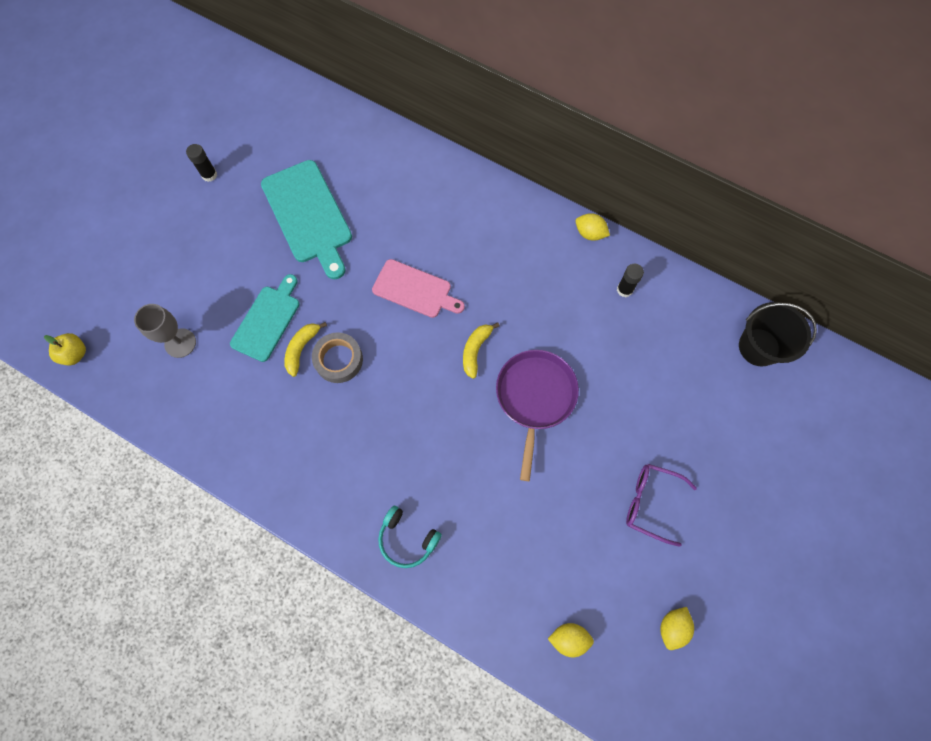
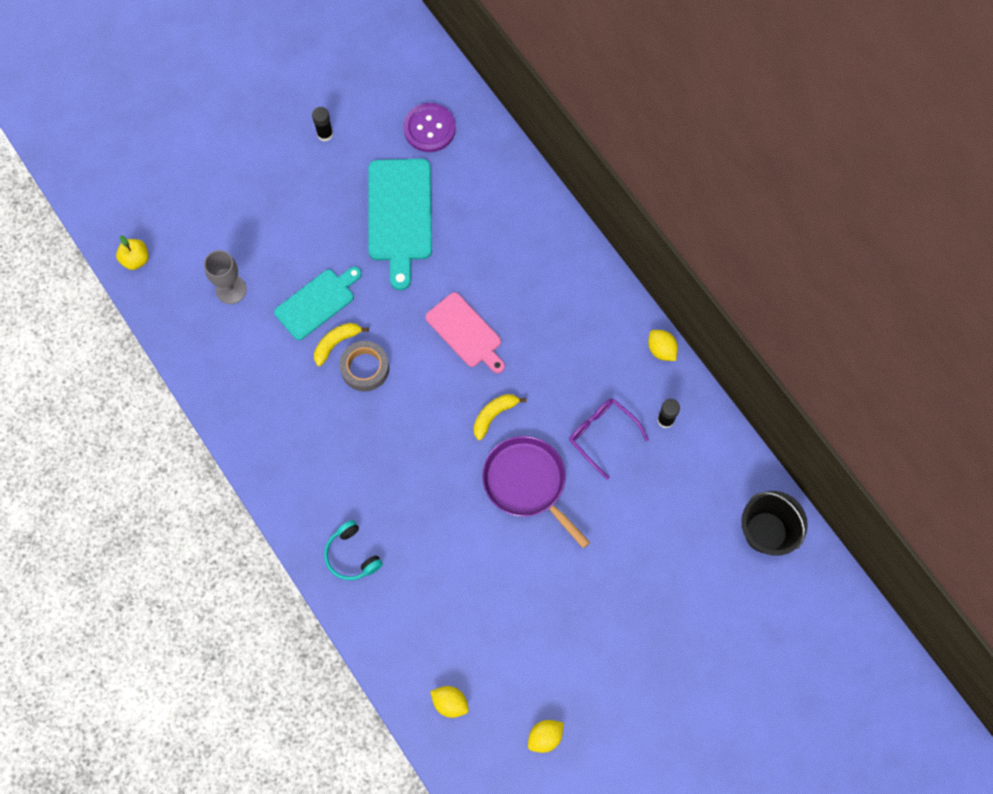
camera: 25 degrees right, 0 degrees up
(301, 135) = (429, 129): none -> purple button
(535, 397) = (527, 483): purple pan -> purple pan turned 75 degrees counterclockwise
(651, 503) = (583, 625): purple glasses -> purple glasses (602, 435)

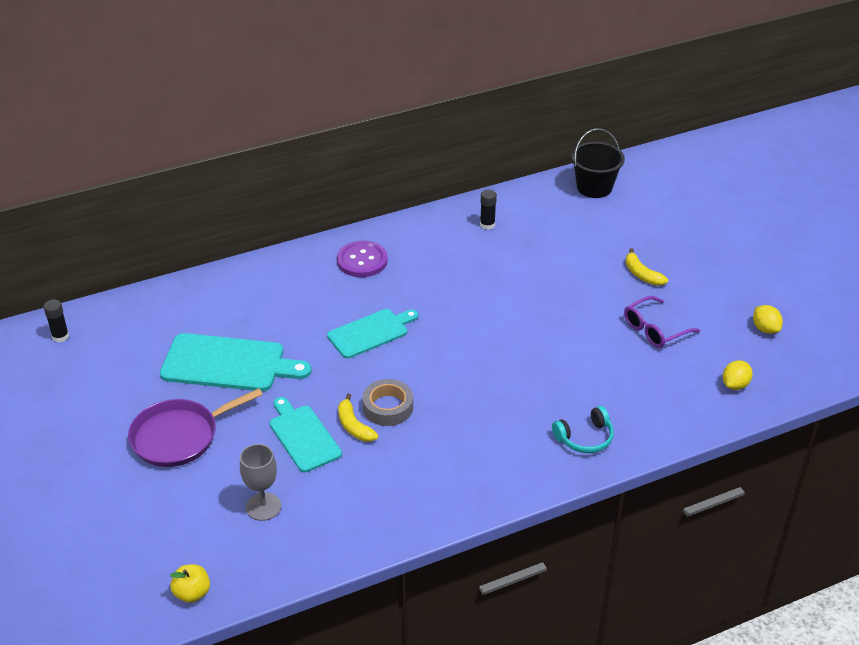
camera: 80 degrees left, 30 degrees down
(325, 134) = (109, 410): black glue stick -> black glue stick (60, 336)
(429, 129) = (141, 332): purple button -> purple button (362, 260)
(465, 332) = (371, 332): pink cutting board -> turquoise cutting board
(494, 415) = (459, 324): yellow banana -> yellow banana (641, 274)
(527, 483) = (530, 311): purple pan -> purple pan (179, 436)
(602, 435) = (493, 261): purple glasses -> purple glasses (655, 329)
(661, 350) = (423, 218): yellow lemon -> none

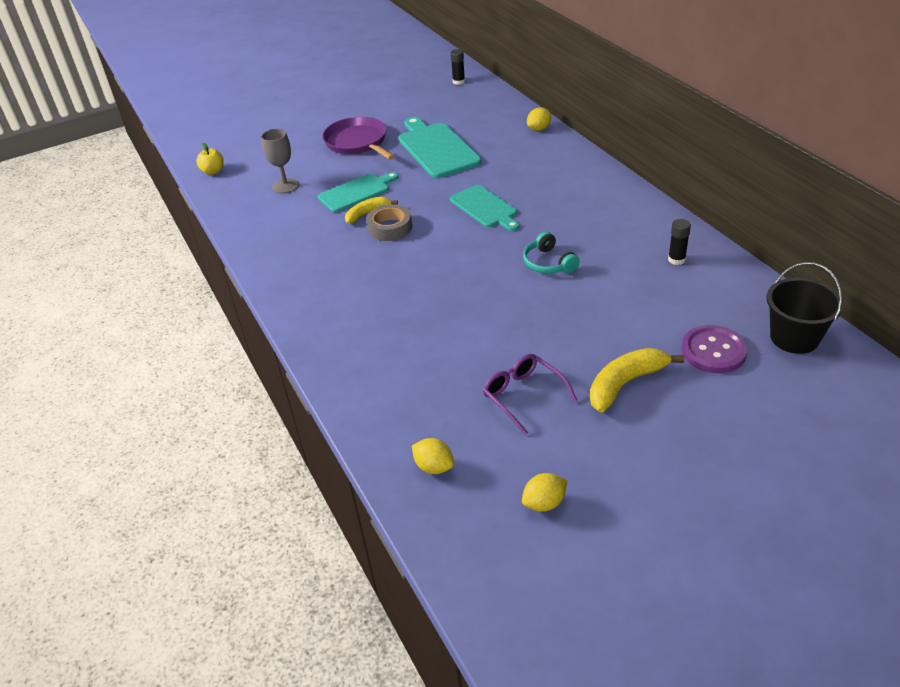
camera: 90 degrees right, 0 degrees up
(220, 280) = (539, 129): none -> yellow lemon
(228, 364) = (437, 148): turquoise cutting board -> turquoise cutting board turned 150 degrees clockwise
(362, 260) = (587, 191): purple button -> purple button (713, 351)
(585, 438) = (350, 346): turquoise headphones -> turquoise headphones (548, 263)
(641, 274) = (625, 383): yellow banana -> yellow banana, size x1.53

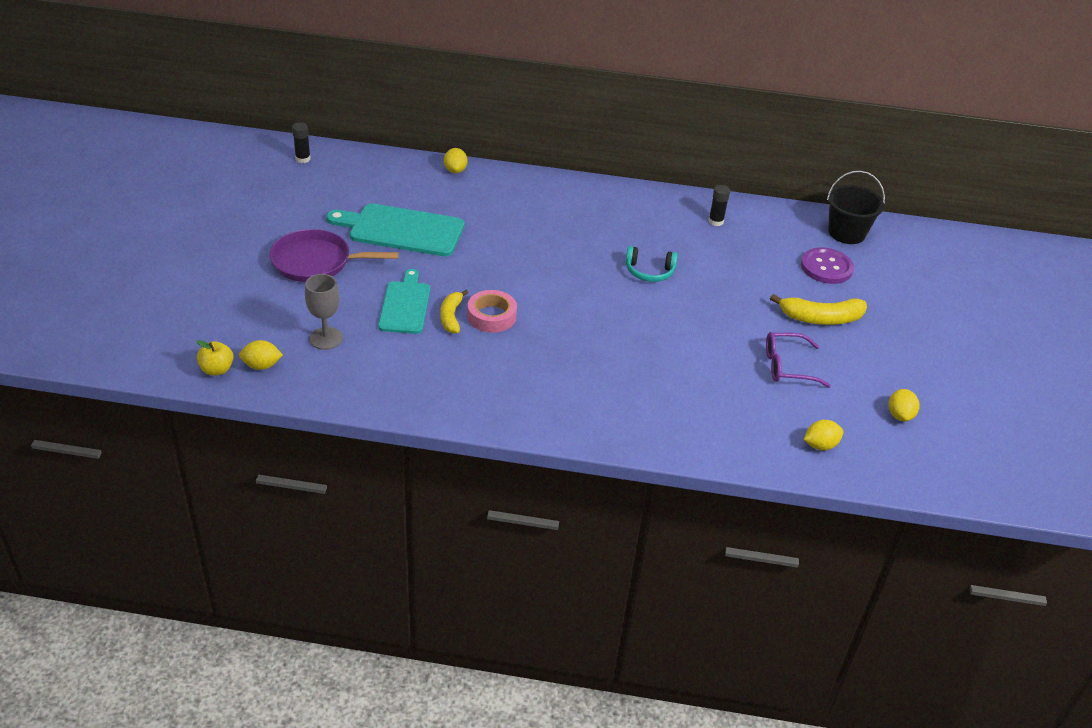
camera: 60 degrees left, 0 degrees up
(233, 181) = (262, 366): none -> yellow lemon
(390, 227) = (491, 316): grey tape -> pink tape
(485, 208) = (533, 257): turquoise cutting board -> none
(625, 383) = (821, 318): yellow banana -> yellow banana turned 90 degrees counterclockwise

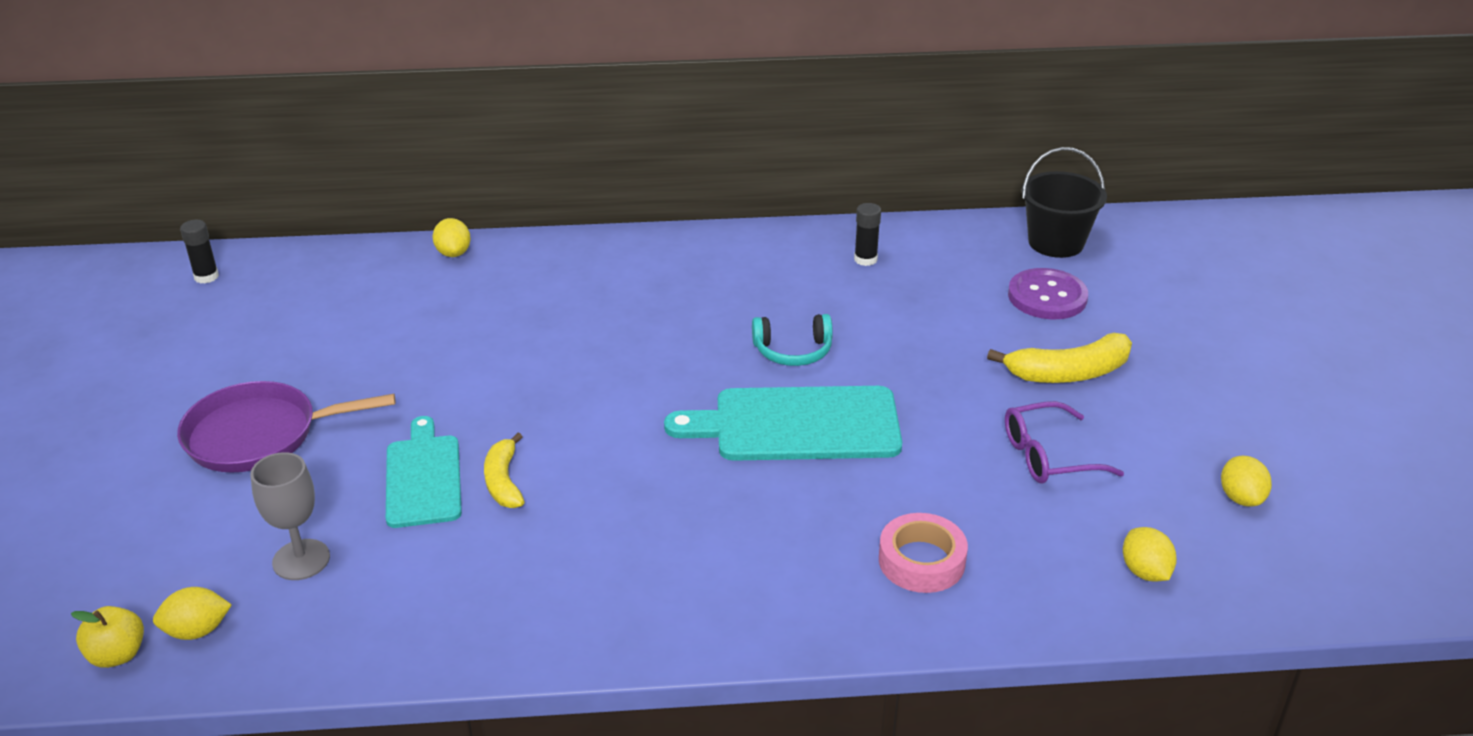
camera: 10 degrees left, 5 degrees down
(402, 230) = (390, 358): turquoise cutting board -> turquoise cutting board (797, 425)
(491, 316) = (569, 468): pink tape -> pink tape (921, 561)
(820, 445) = (1145, 572): yellow lemon -> yellow lemon turned 75 degrees counterclockwise

